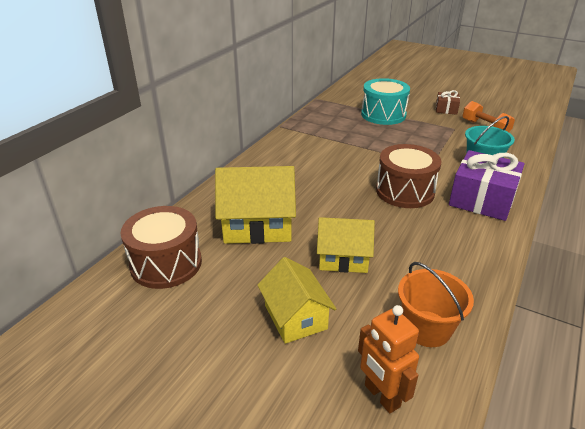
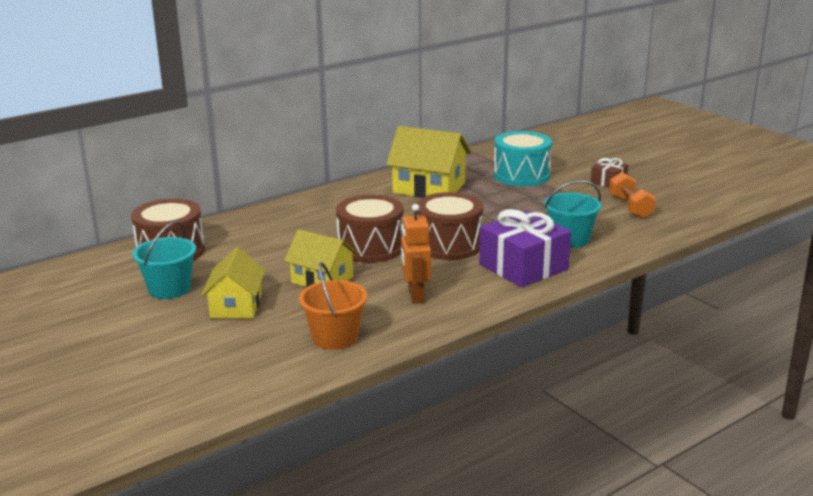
camera: 25 degrees right, 10 degrees down
(206, 315) = (169, 289): none -> turquoise bucket
(257, 225) = (274, 242): yellow house -> yellow house (429, 188)
(347, 210) = (370, 247): none -> brown drum
(381, 396) = (248, 362): orange robot -> orange robot (415, 296)

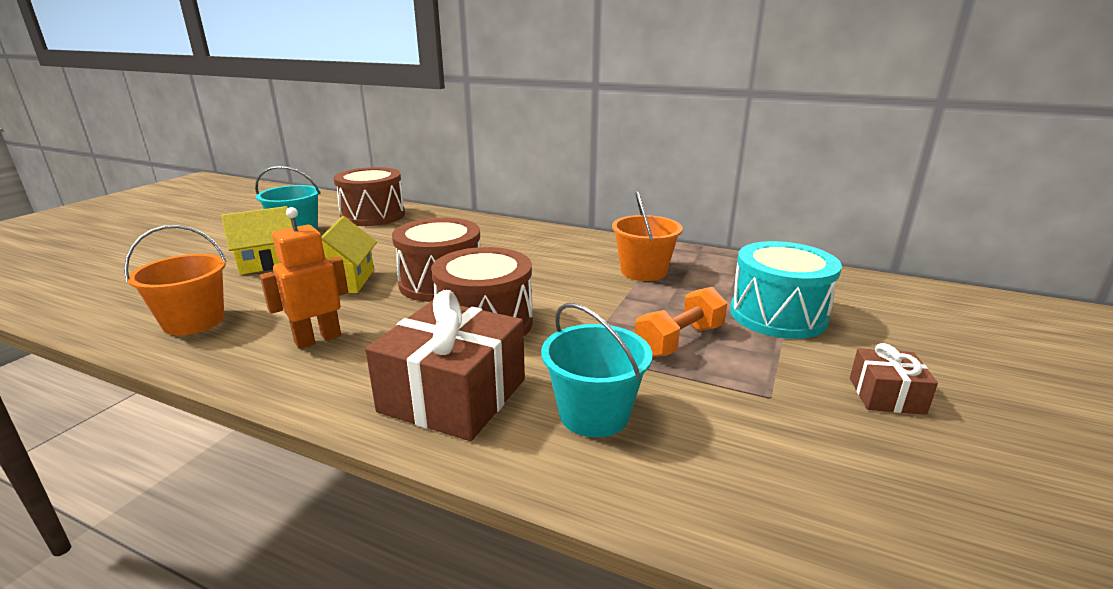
camera: 60 degrees right, 0 degrees up
(429, 188) = (643, 271): yellow house -> orange bucket
(523, 267) = (453, 395): purple gift -> brown gift
(630, 207) = (814, 449): orange dumbbell -> orange dumbbell (679, 341)

